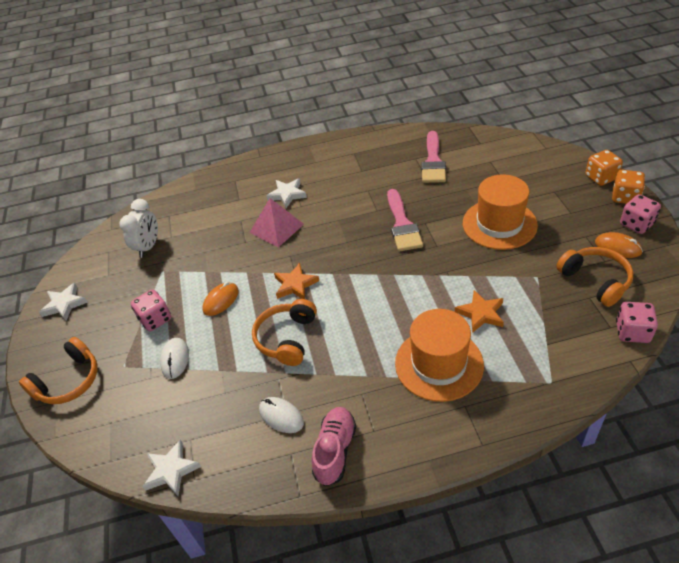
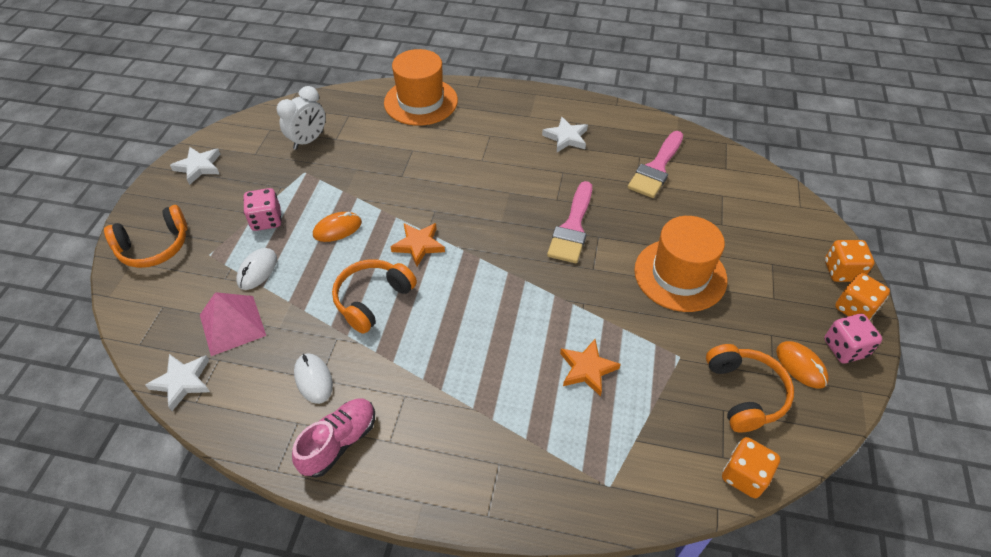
camera: 20 degrees right, 5 degrees up
(276, 228) = (441, 174): pink pyramid -> pink pyramid (232, 325)
(287, 194) = (476, 141): white star -> white star (566, 137)
(439, 364) = (503, 403): orange hat -> orange hat (421, 102)
(632, 332) = (744, 475): pink dice -> orange dice

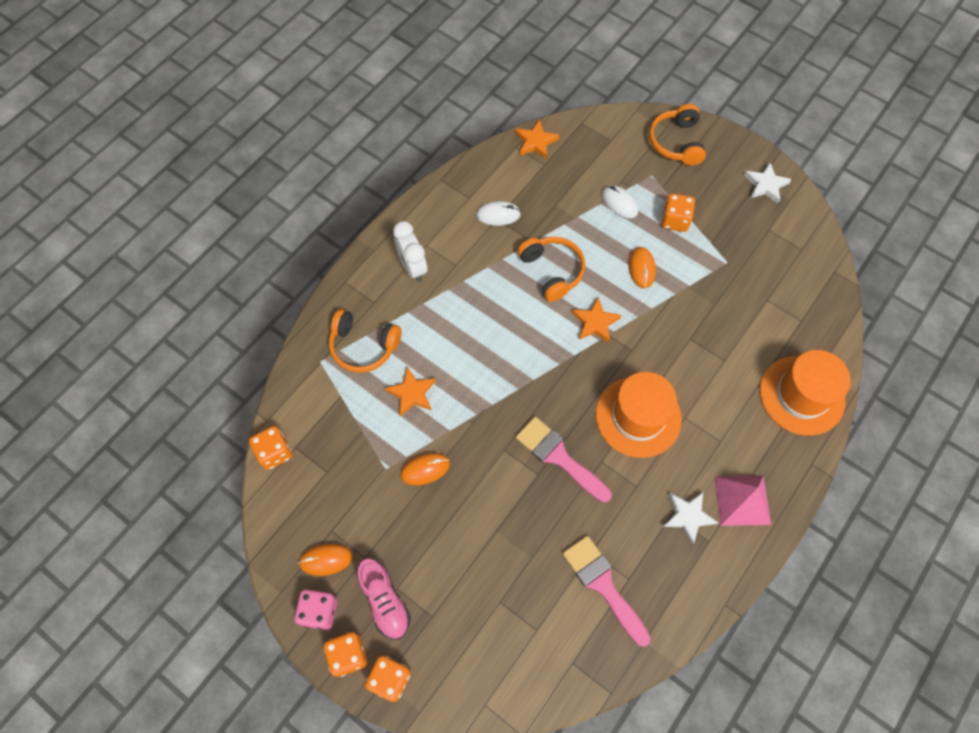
camera: 115 degrees right, 15 degrees up
(182, 382) = (535, 142): white star -> orange star
(232, 325) = (572, 178): pink pyramid -> pink pyramid (742, 500)
(266, 220) = (674, 220): pink dice -> orange dice
(308, 140) = (772, 276): white clock -> white clock (413, 267)
(339, 442) = (441, 217): pink shoe -> pink shoe (385, 601)
(656, 322) = (425, 469): none -> orange mouse
(680, 275) = (461, 520): orange hat -> orange hat (638, 416)
(744, 393) = (329, 496): orange headphones -> orange headphones (363, 346)

